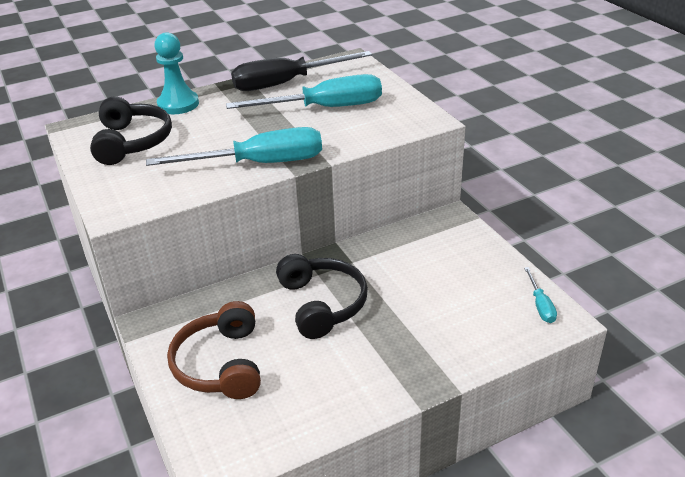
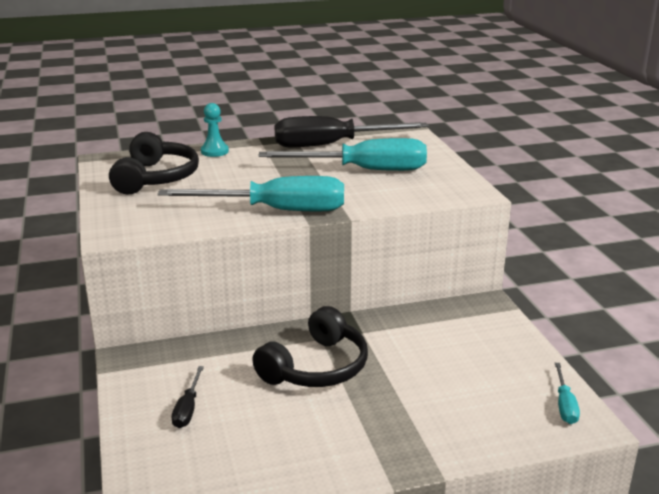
camera: 10 degrees right, 10 degrees down
(178, 104) = (214, 151): turquoise pawn -> turquoise pawn, size x0.64
(220, 364) = (188, 409): brown headphones -> black screwdriver
(322, 304) = (316, 367): black headphones -> black headphones turned 45 degrees clockwise

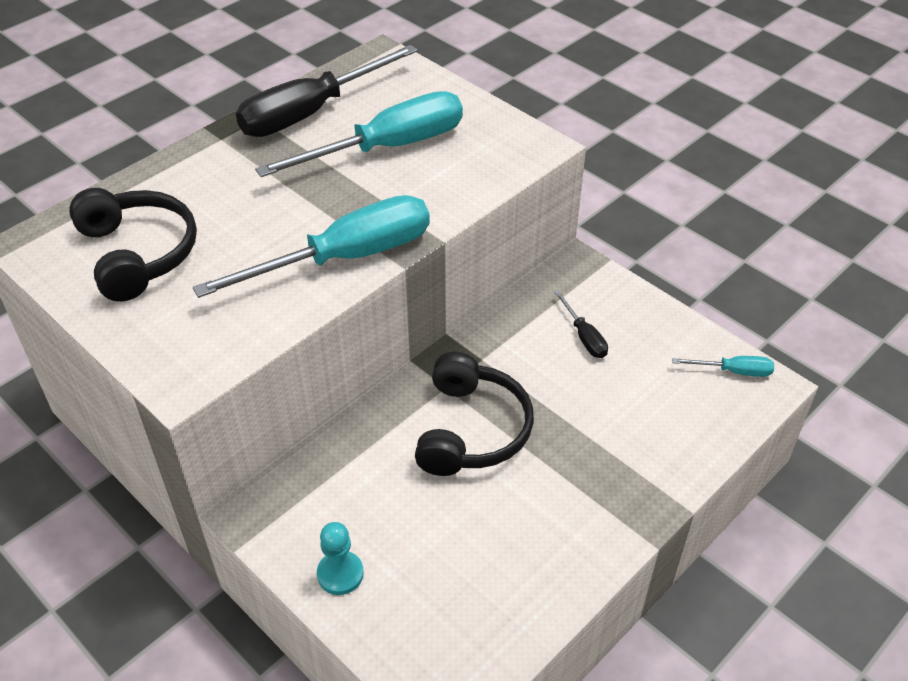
camera: 30 degrees left, 20 degrees up
(188, 409) = (382, 550): black screwdriver -> black screwdriver (584, 337)
(214, 151) = (170, 174): turquoise pawn -> turquoise pawn (340, 574)
(564, 405) = (733, 371): turquoise screwdriver -> turquoise screwdriver turned 60 degrees counterclockwise

